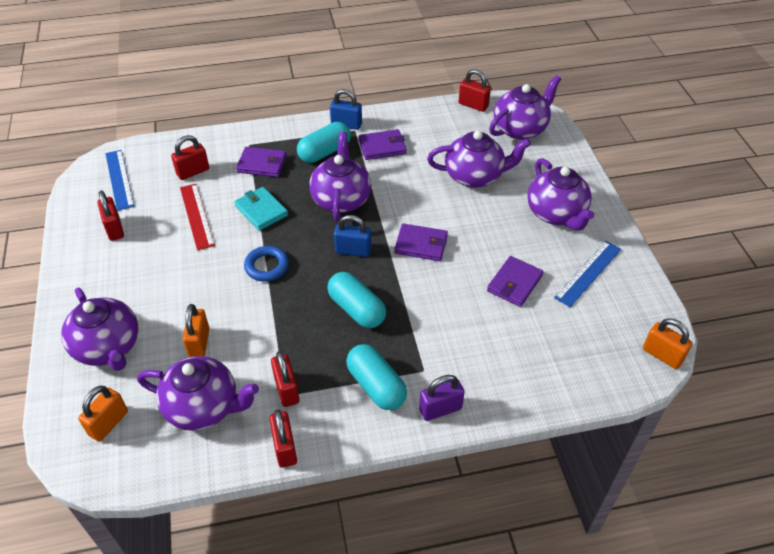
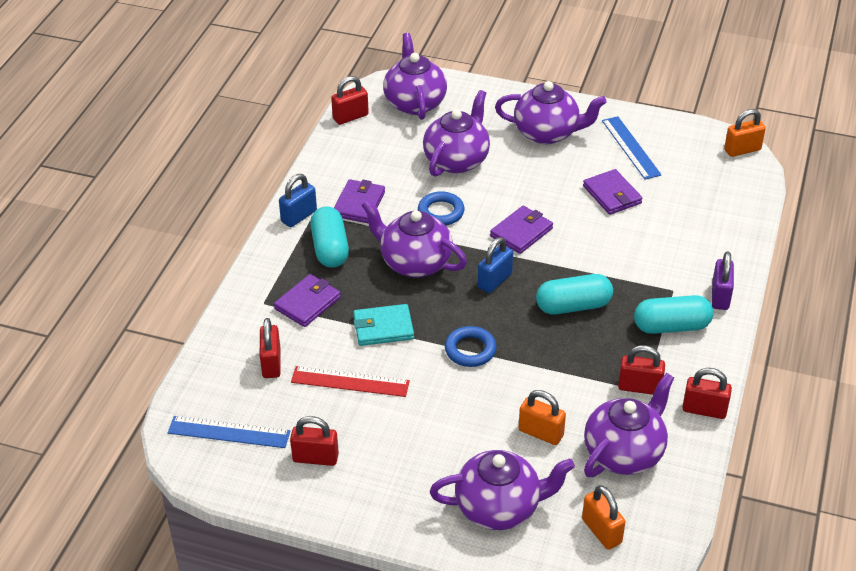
camera: 60 degrees left, 5 degrees down
(408, 191) = (441, 212): none -> blue ring

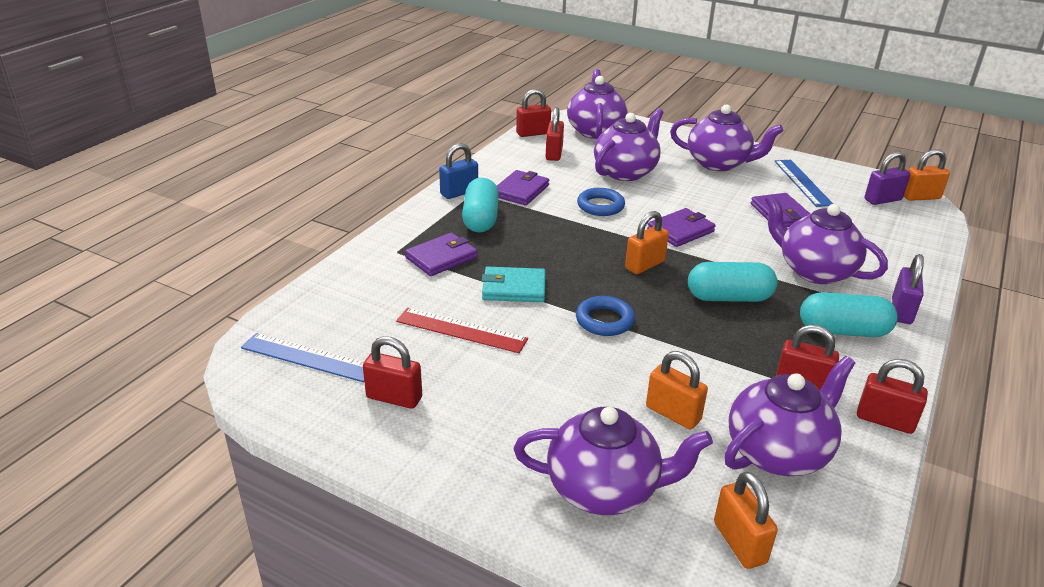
camera: 10 degrees right, 10 degrees down
(271, 363) = (382, 302): red padlock -> red padlock (554, 154)
(414, 262) = (563, 240): purple teapot -> purple teapot (814, 271)
(494, 280) = (644, 265): blue padlock -> orange padlock
(707, 160) = (882, 200): none -> purple padlock

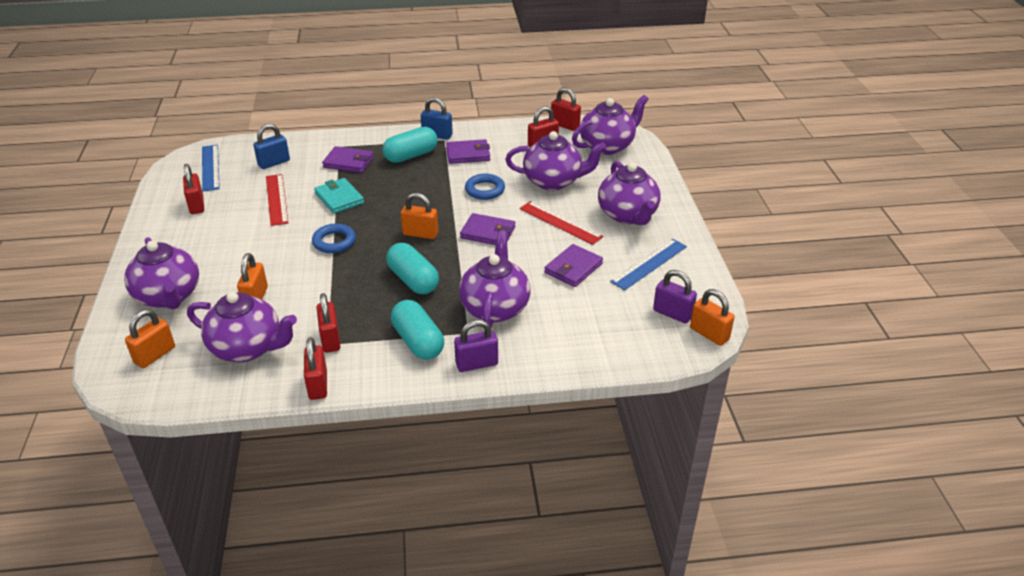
camera: 55 degrees right, 5 degrees up
(369, 306) = (274, 163): none -> blue padlock
(699, 193) = (560, 222): none -> red ruler

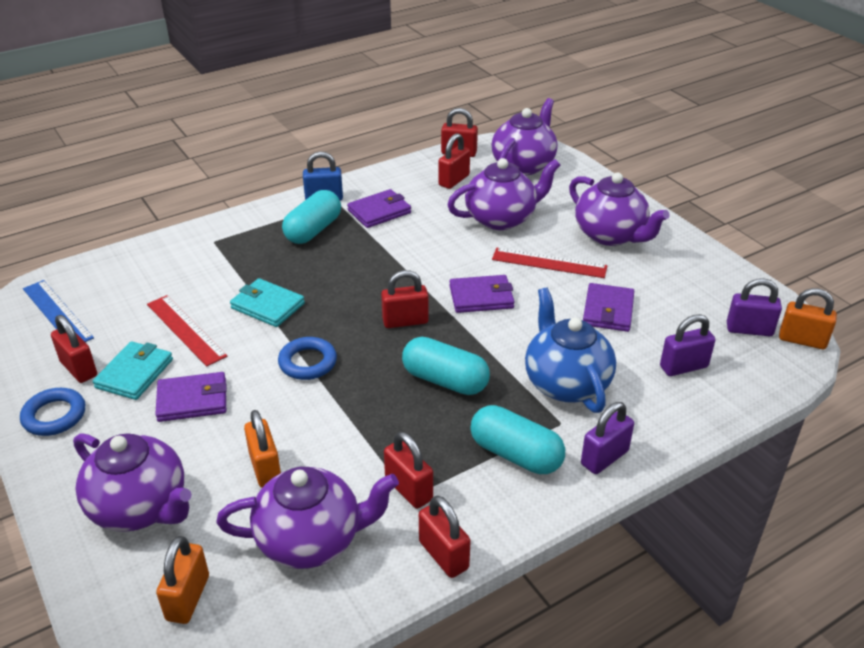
camera: 25 degrees left, 0 degrees up
(226, 217) = (134, 373): none -> turquoise wallet
(274, 163) = (143, 284): blue padlock -> none
(348, 162) = (241, 258): purple wallet -> purple wallet (192, 400)
(420, 234) = (405, 321): orange padlock -> red padlock
(485, 190) = (434, 248): blue ring -> blue ring (54, 416)
(495, 307) = (565, 383): purple teapot -> blue teapot
(593, 323) = (683, 367): none -> purple padlock
(649, 264) = (678, 282): blue ruler -> none

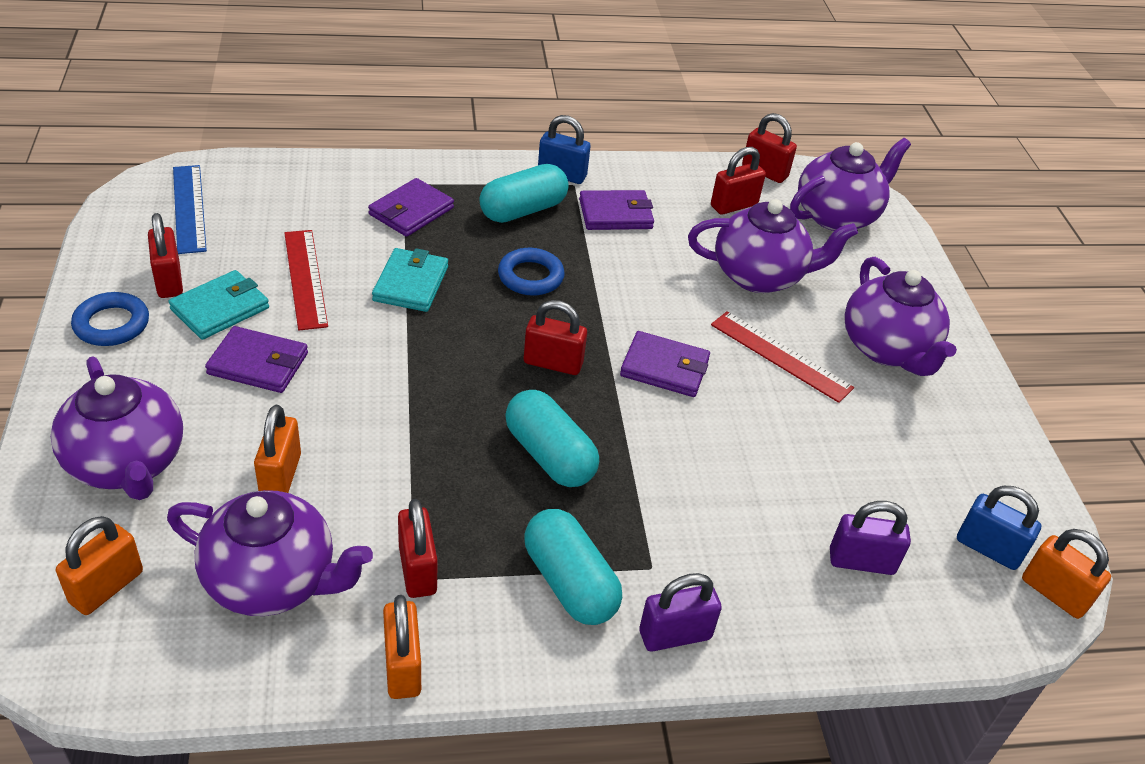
camera: 20 degrees right, 5 degrees up
(268, 306) = (411, 284): turquoise wallet -> turquoise wallet turned 45 degrees clockwise
(308, 362) = (409, 369): blue ring -> blue ring (530, 276)
(443, 555) = (402, 667): red padlock -> orange padlock
(565, 383) = (693, 519): blue teapot -> none
(608, 310) = (813, 447): purple wallet -> purple wallet (411, 211)
(749, 329) = (988, 548): purple padlock -> blue padlock

